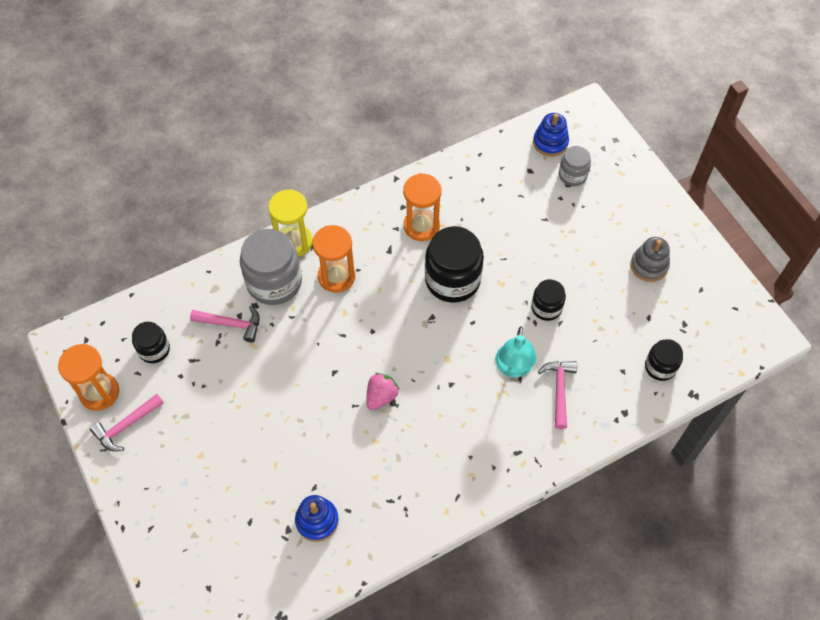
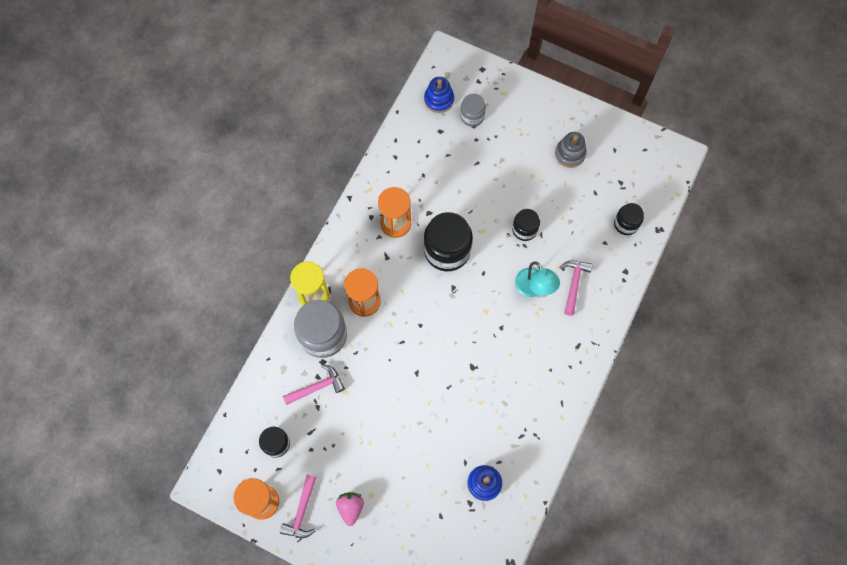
camera: 35 degrees left, 10 degrees up
(381, 396) = (461, 368): pink strawberry -> pink strawberry (351, 508)
(559, 390) = (574, 284): pink hammer -> pink hammer turned 45 degrees clockwise

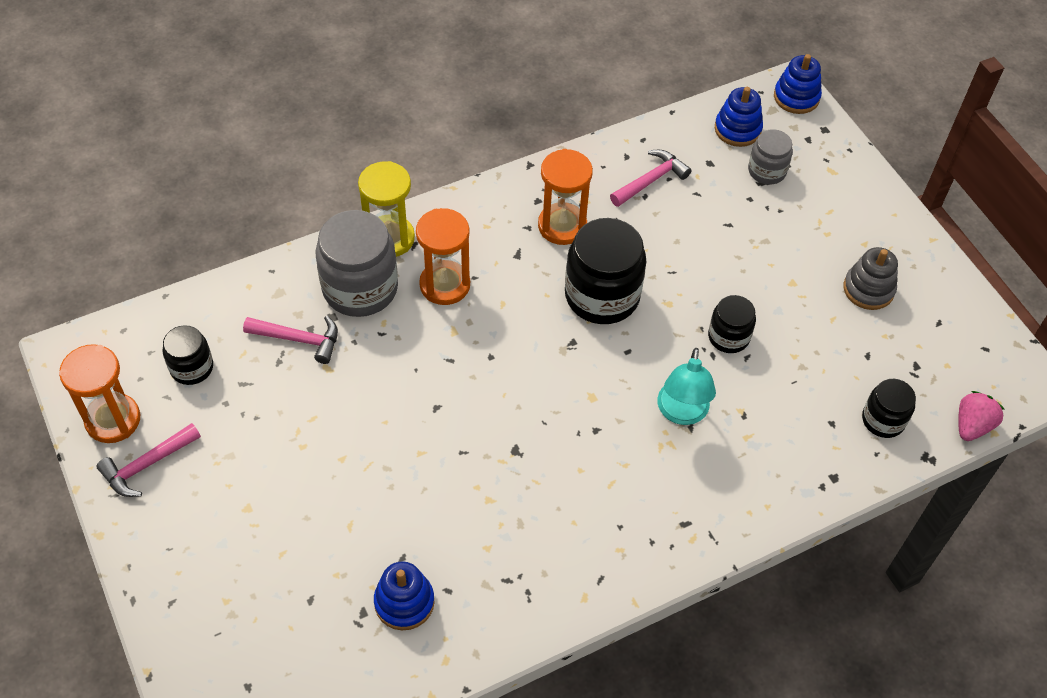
camera: 35 degrees right, 15 degrees down
(351, 508) = (208, 504): pink strawberry -> pink strawberry (972, 425)
(453, 58) = (796, 97): none -> blue stacking toy
(574, 284) = (744, 444): pink hammer -> pink hammer (651, 180)

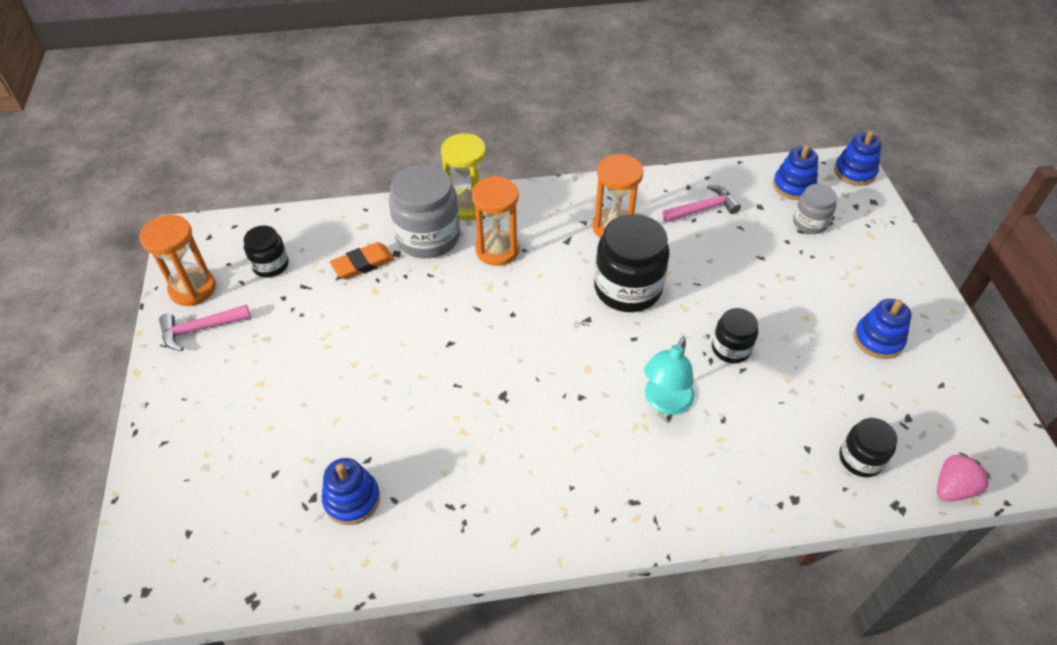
camera: 20 degrees right, 5 degrees down
(299, 339) = (363, 264): pink hammer -> orange eraser
(868, 289) = (878, 339): grey stacking toy -> blue stacking toy

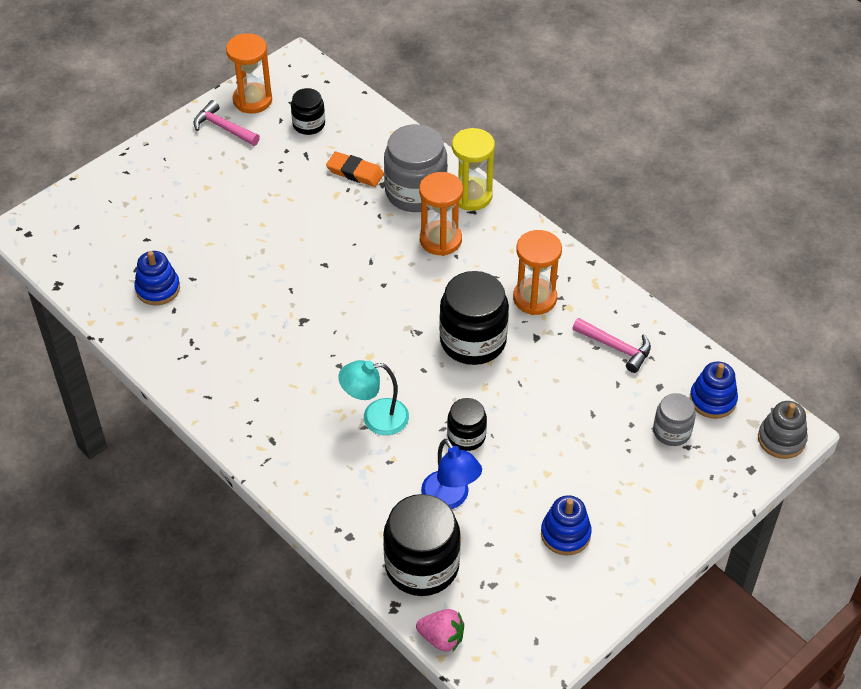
camera: 55 degrees right, 0 degrees up
(794, 397) = (450, 498): none -> blue lamp
(854, 172) = (781, 439): blue stacking toy -> grey stacking toy
(860, 459) = (422, 565): black jar -> black jar, size x1.82

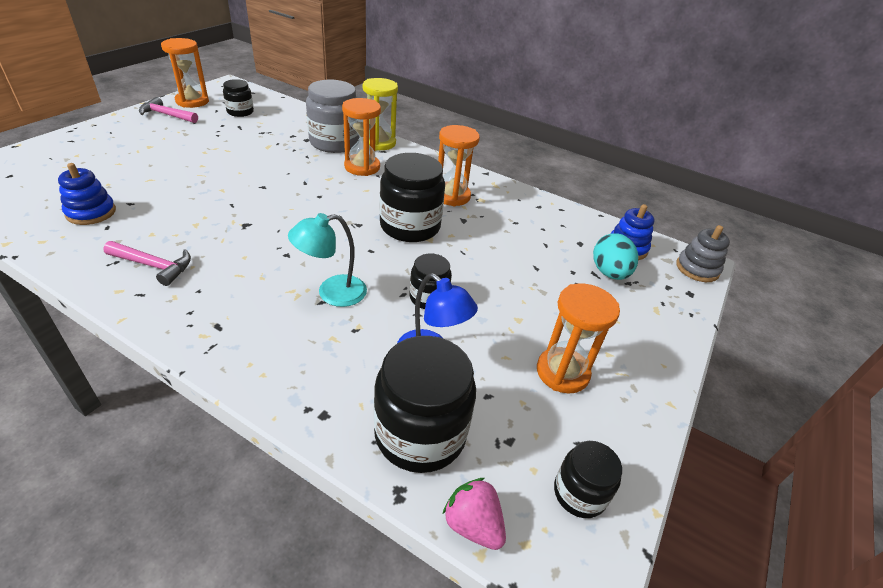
camera: 20 degrees left, 10 degrees down
(355, 172) = (282, 134): orange eraser -> none
(442, 638) = (473, 524): pink strawberry -> pink strawberry turned 135 degrees counterclockwise
(532, 634) = (579, 493): none -> black jar
(565, 534) = (562, 372): blue stacking toy -> orange hourglass
(616, 348) = (532, 221): pink hammer -> pink hammer (154, 266)
(672, 431) = (609, 273): grey jar -> turquoise egg

